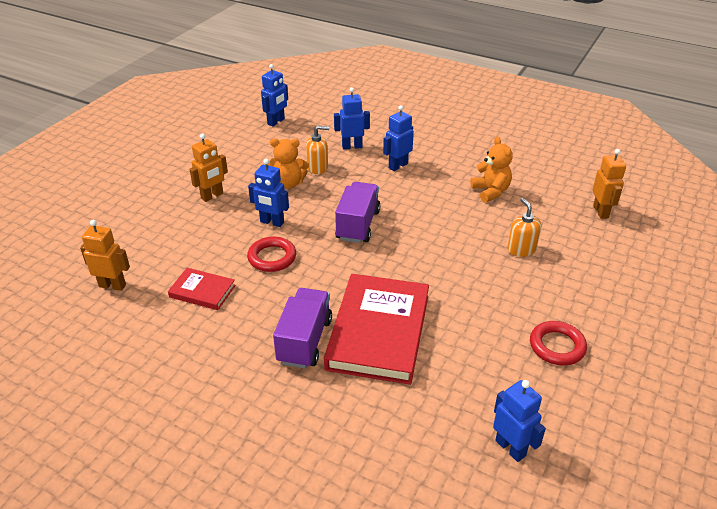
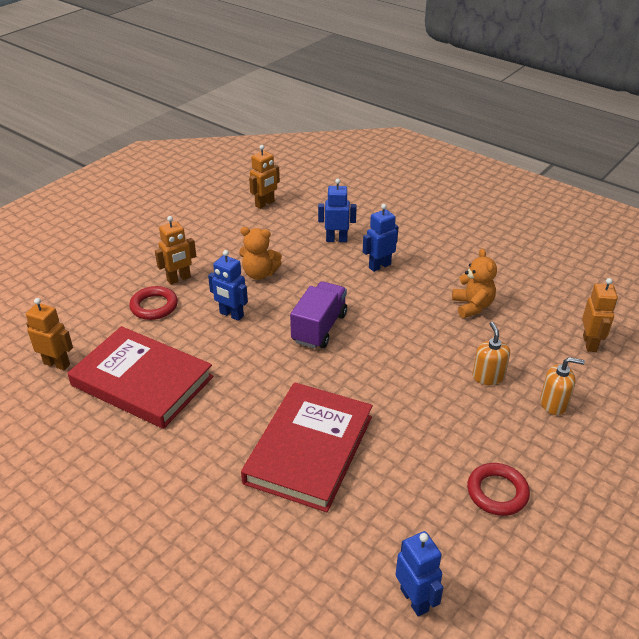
camera: 10 degrees right, 0 degrees up
(202, 291) = (142, 381): red book -> red book, size x2.07
(272, 257) = (221, 353): red ring -> red ring (154, 306)
(276, 122) = (265, 204): blue robot -> orange robot
(304, 341) = (230, 448): purple truck -> none
(317, 167) = (294, 259): orange soap dispenser -> orange soap dispenser (554, 403)

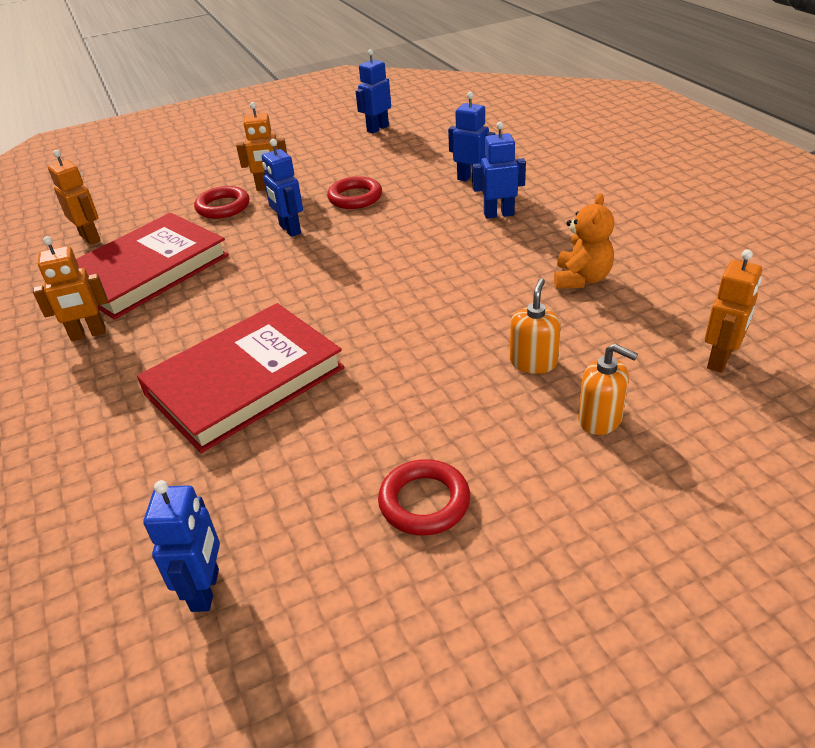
camera: 30 degrees right, 0 degrees up
(142, 381) = (147, 271): red book -> red book turned 75 degrees clockwise
(223, 204) = (377, 128): none -> blue robot
(259, 274) = (355, 197): orange teddy bear -> red ring
(265, 204) = (422, 134): orange robot -> orange robot (88, 334)
(319, 328) = (371, 262): purple truck -> none

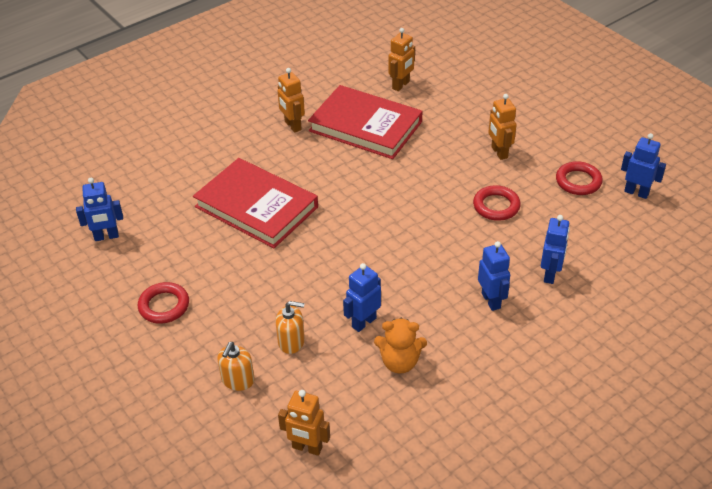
camera: 75 degrees right, 5 degrees up
(223, 207) = (461, 136): red ring -> red ring (578, 181)
(289, 230) = (435, 181): blue robot -> blue robot (363, 322)

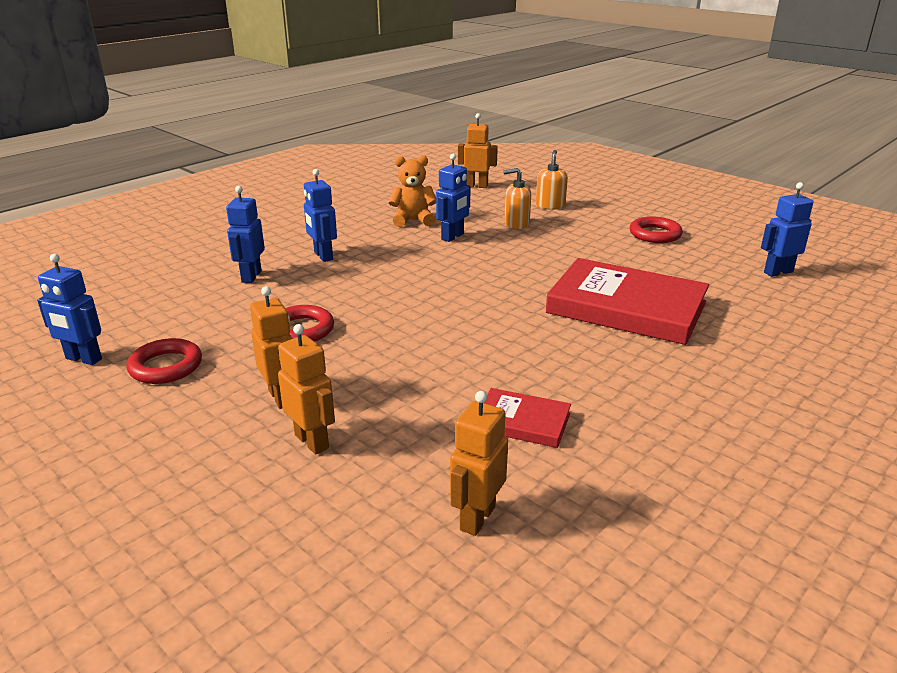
camera: 170 degrees right, 15 degrees down
(292, 126) = (653, 412): orange robot -> orange robot (312, 441)
(365, 126) = (522, 422): red book -> red book, size x0.48

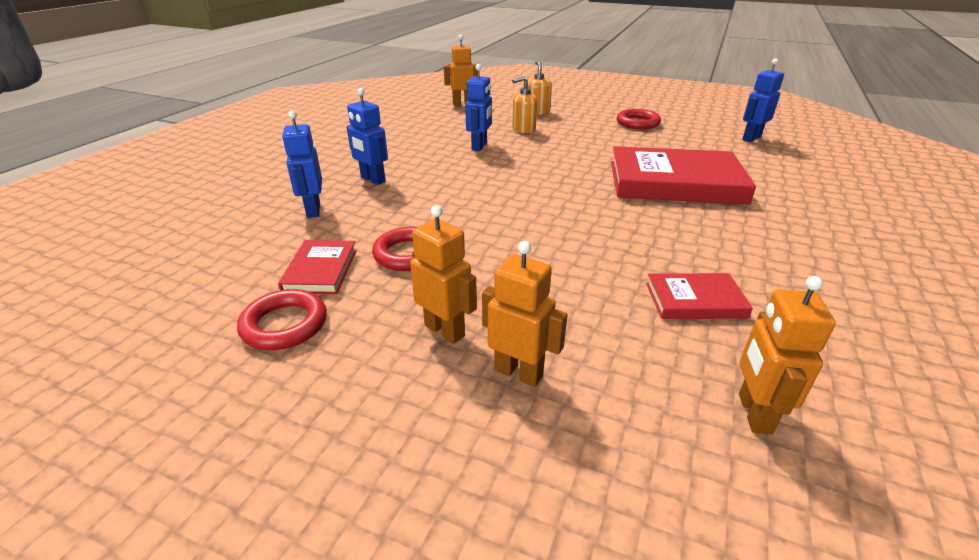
camera: 20 degrees left, 5 degrees up
(83, 359) = (171, 338): blue robot -> none
(221, 330) = (320, 270): none -> red book
(413, 220) = (432, 137): orange teddy bear -> none

